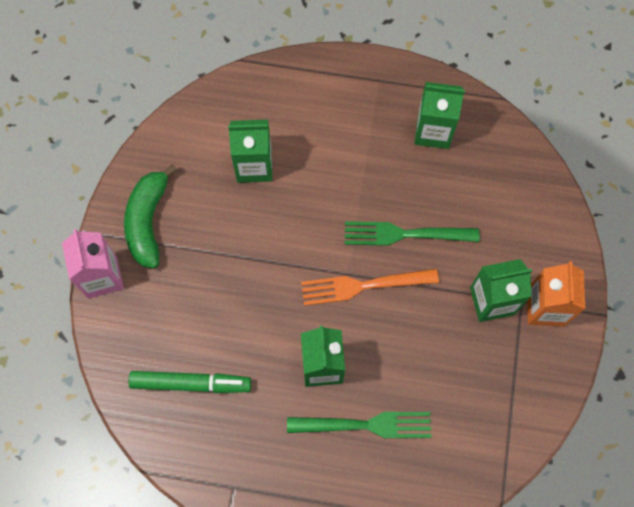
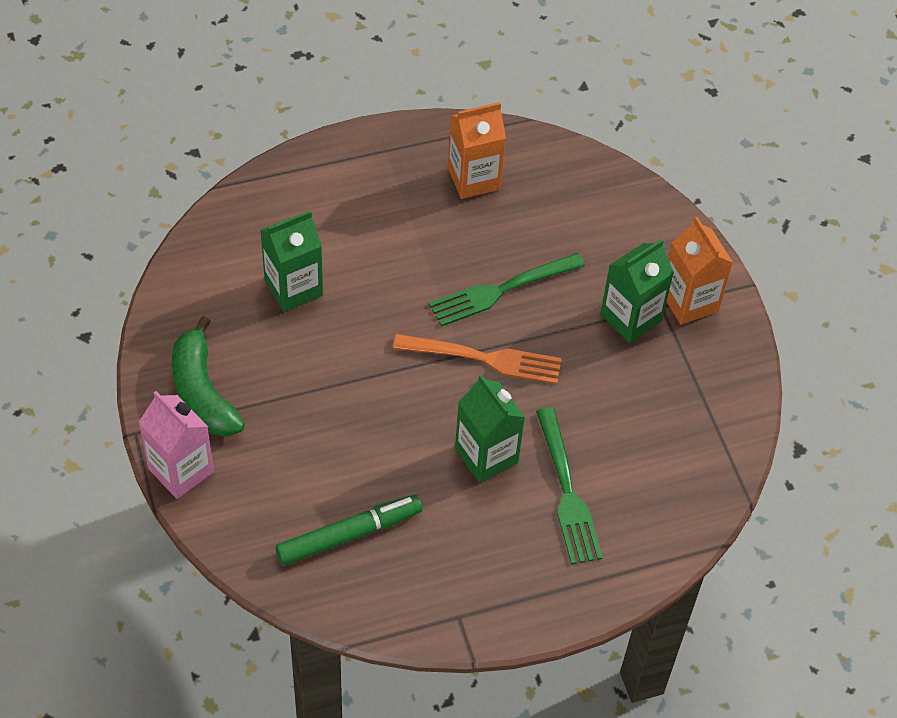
camera: 30 degrees left, 15 degrees down
(363, 286) = (485, 359): orange fork -> orange fork turned 135 degrees counterclockwise
(366, 425) = (567, 492): green fork -> green fork turned 105 degrees clockwise
(433, 131) = (474, 178): green carton -> orange carton

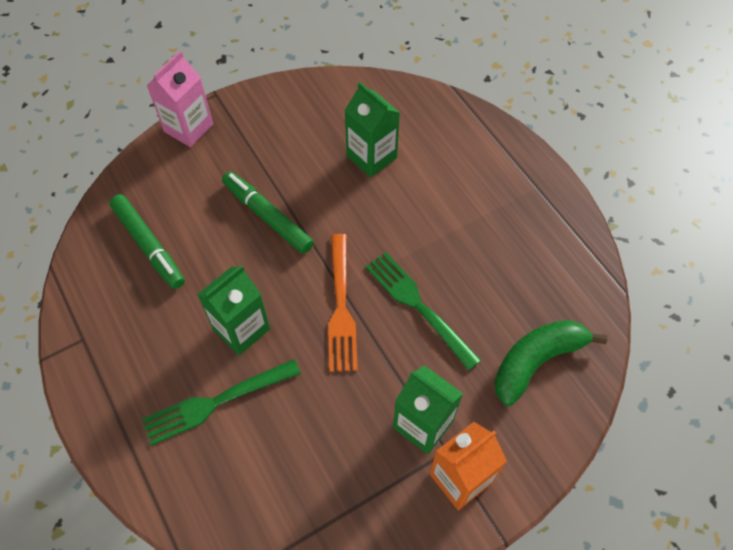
camera: 80 degrees right, 5 degrees up
(202, 392) = (259, 124): green banana -> green banana (536, 361)
(345, 406) = (267, 216): none -> green marker
(474, 178) = (534, 259): orange carton -> none

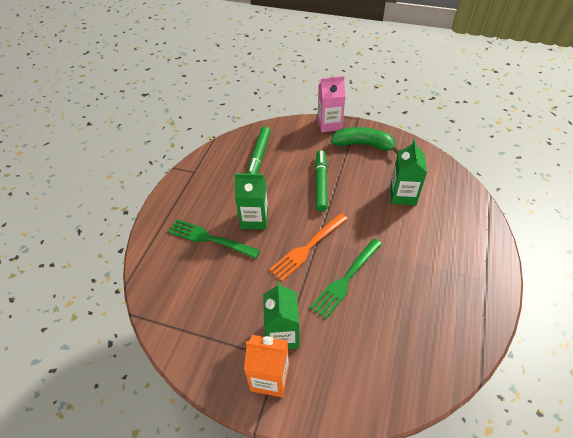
camera: 50 degrees right, 10 degrees down
(418, 305) = (346, 279): green fork -> green fork turned 150 degrees counterclockwise
(536, 361) = (378, 364): green banana -> green banana (363, 145)

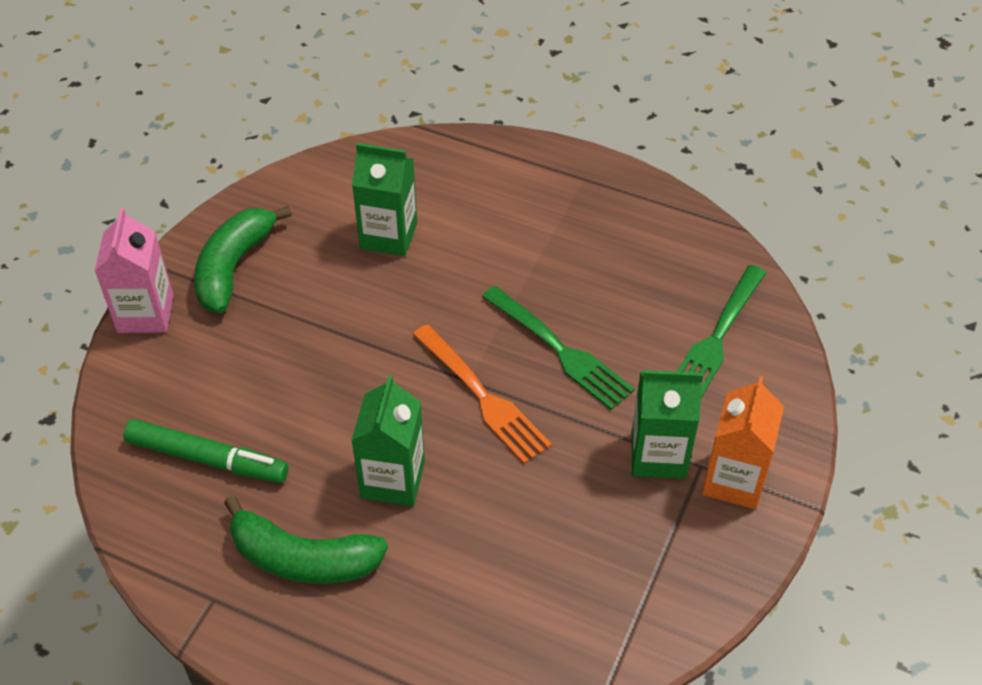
camera: 85 degrees left, 0 degrees up
(209, 238) = (428, 566): green fork -> green fork (716, 338)
(212, 195) = (303, 559): none -> green banana
(321, 183) = (323, 354): green marker -> none

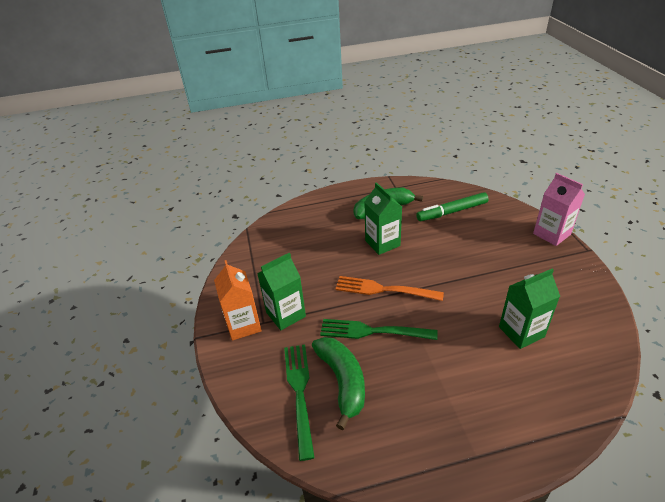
camera: 145 degrees right, 10 degrees down
(233, 267) = (556, 271): green banana -> green banana (342, 381)

